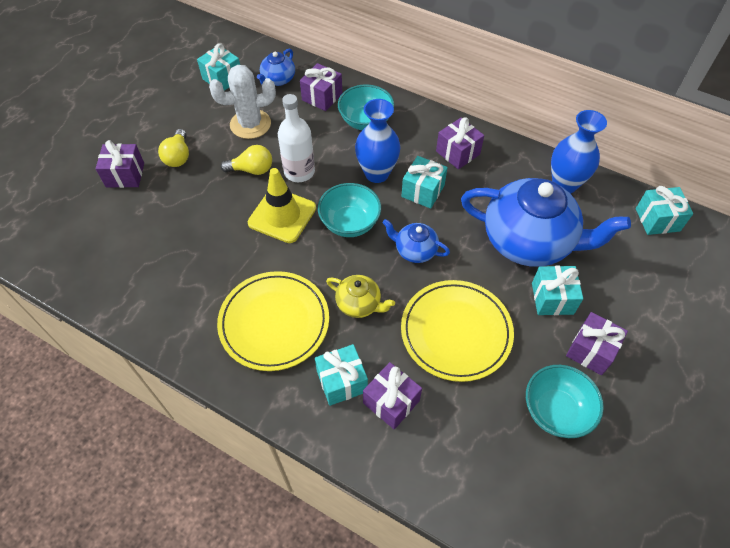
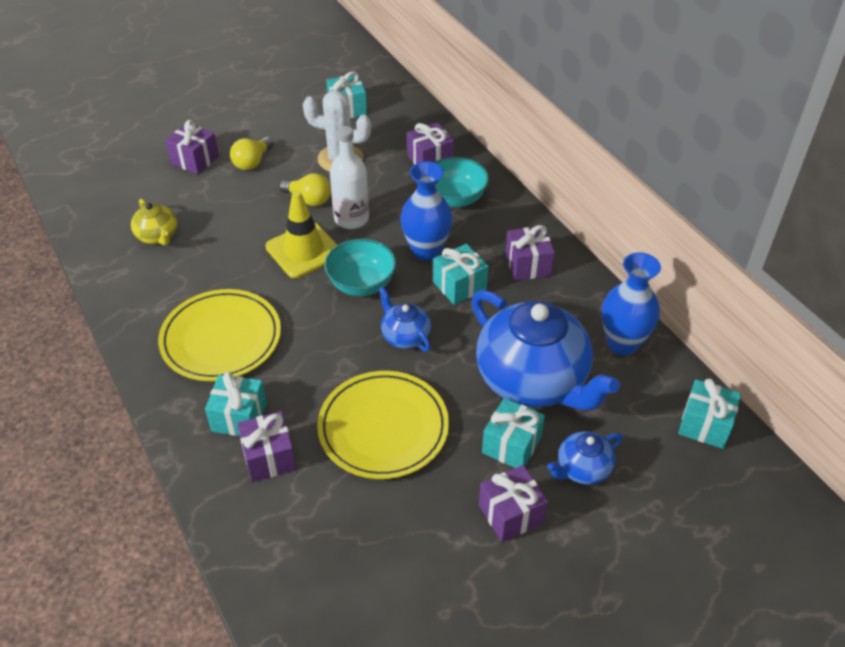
camera: 30 degrees right, 10 degrees down
(278, 80) = (399, 128): blue teapot -> blue teapot (582, 469)
(359, 304) = (311, 359): yellow teapot -> yellow teapot (158, 236)
(555, 411) = (423, 549): turquoise bowl -> none

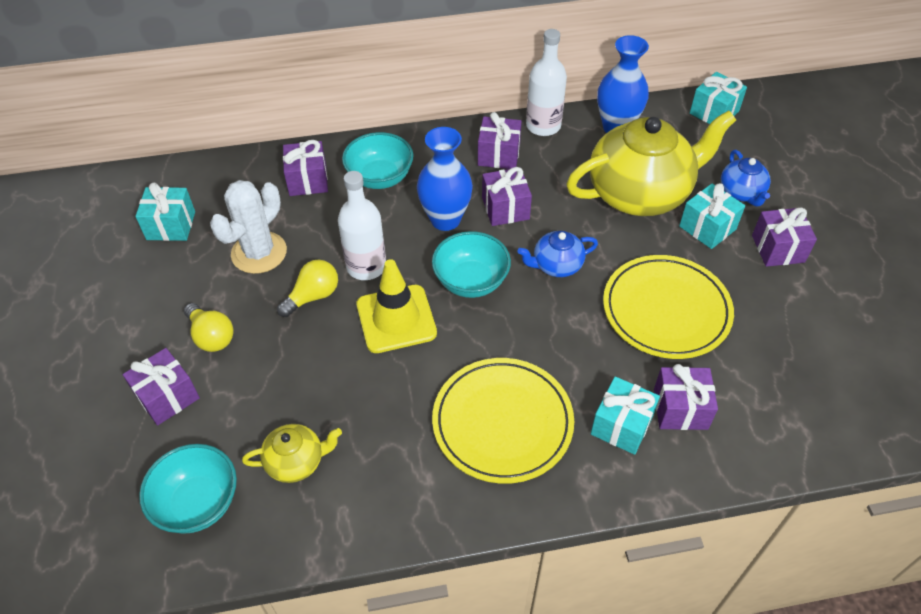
camera: 70 degrees left, 5 degrees up
(116, 201) = (198, 503): none -> turquoise bowl
(459, 286) = (505, 208): turquoise gift -> purple gift
(533, 380) = (640, 193): blue teapot -> yellow teapot
(588, 287) = (543, 126): none -> white bottle

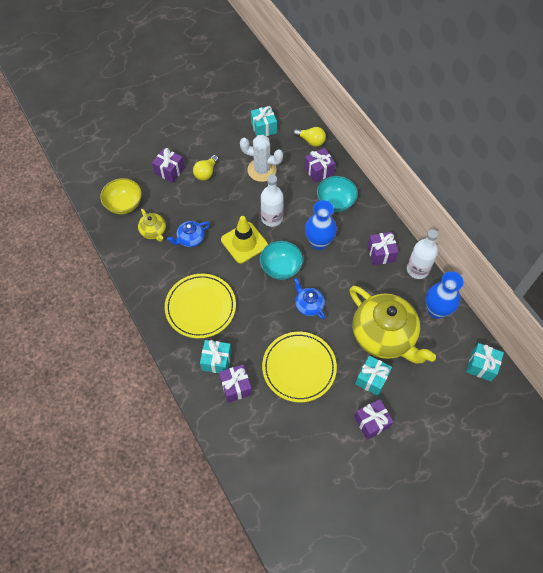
camera: 70 degrees right, 10 degrees up
(198, 503) = (124, 204): turquoise bowl -> yellow bowl
(313, 296) = (244, 203): yellow light bulb -> yellow light bulb (311, 141)
(505, 208) = (340, 269): purple gift -> none
(741, 193) = (411, 394): blue teapot -> blue teapot (190, 239)

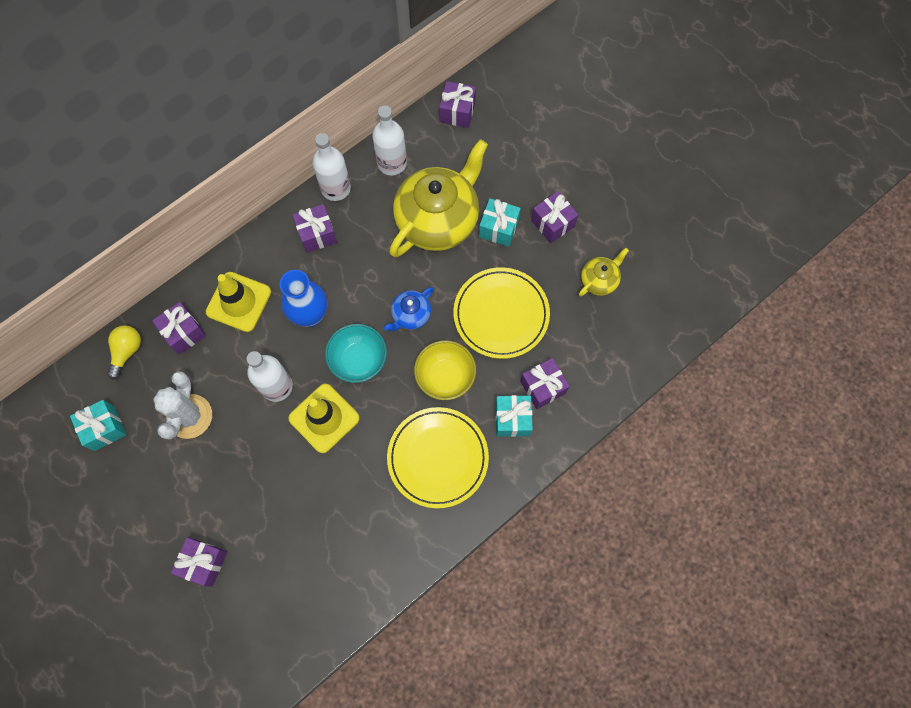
camera: 100 degrees left, 10 degrees up
(124, 204) = (277, 621): yellow bowl -> yellow bowl (445, 376)
(154, 231) = (322, 558): yellow teapot -> yellow teapot (599, 280)
(190, 239) = (328, 498): blue teapot -> none
(206, 173) = (202, 502): yellow light bulb -> none
(335, 202) = (239, 302): turquoise bowl -> yellow traffic cone
(436, 310) = (392, 163): blue vase -> white bottle
(481, 366) = (457, 112): turquoise gift -> purple gift

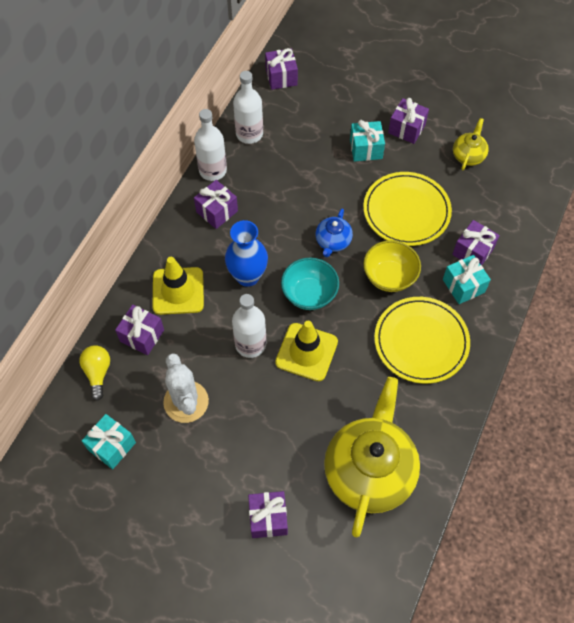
camera: 25 degrees left, 10 degrees down
(438, 220) = (313, 161): yellow teapot -> yellow teapot (369, 471)

